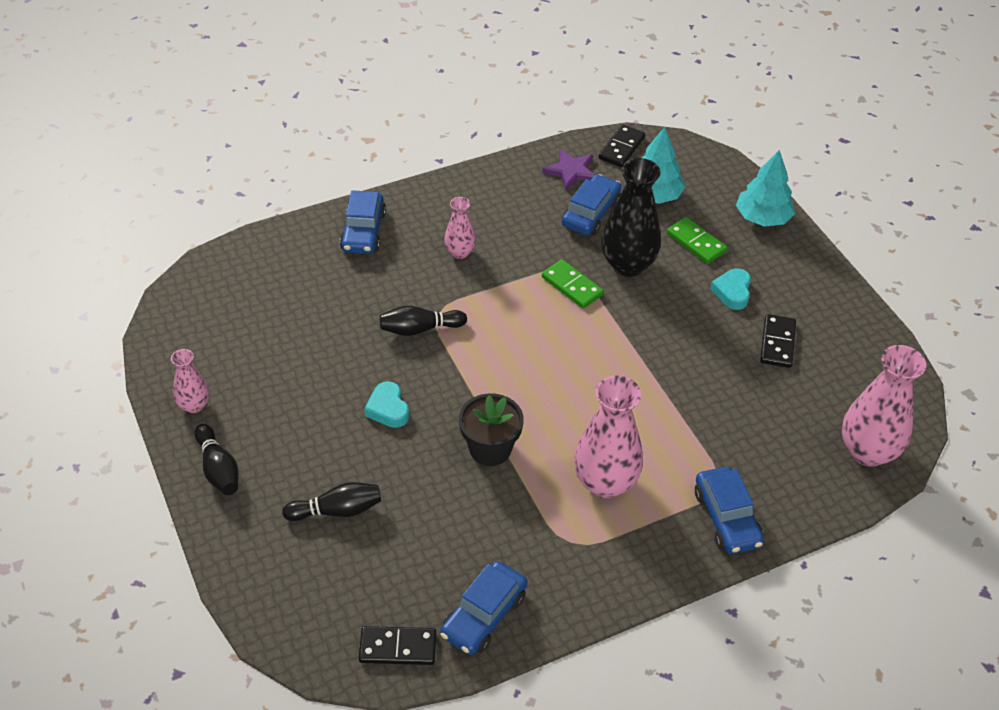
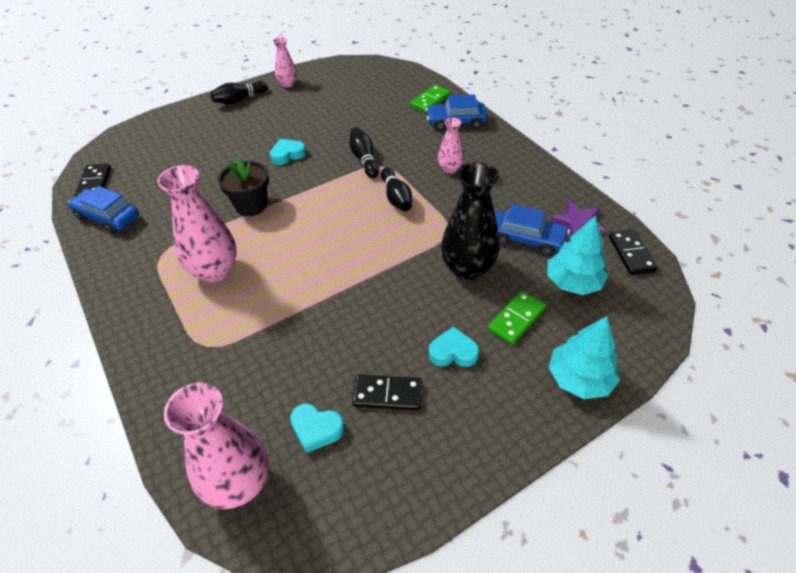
camera: 85 degrees right, 0 degrees up
(337, 510) = (203, 145): black bowling pin -> black bowling pin (396, 197)
(572, 286) = (429, 234): green domino -> green domino (430, 100)
(621, 148) = (631, 254): black domino -> black domino turned 60 degrees clockwise
(726, 518) = (168, 354): blue car -> none
(814, 396) = (316, 429): none -> turquoise heart

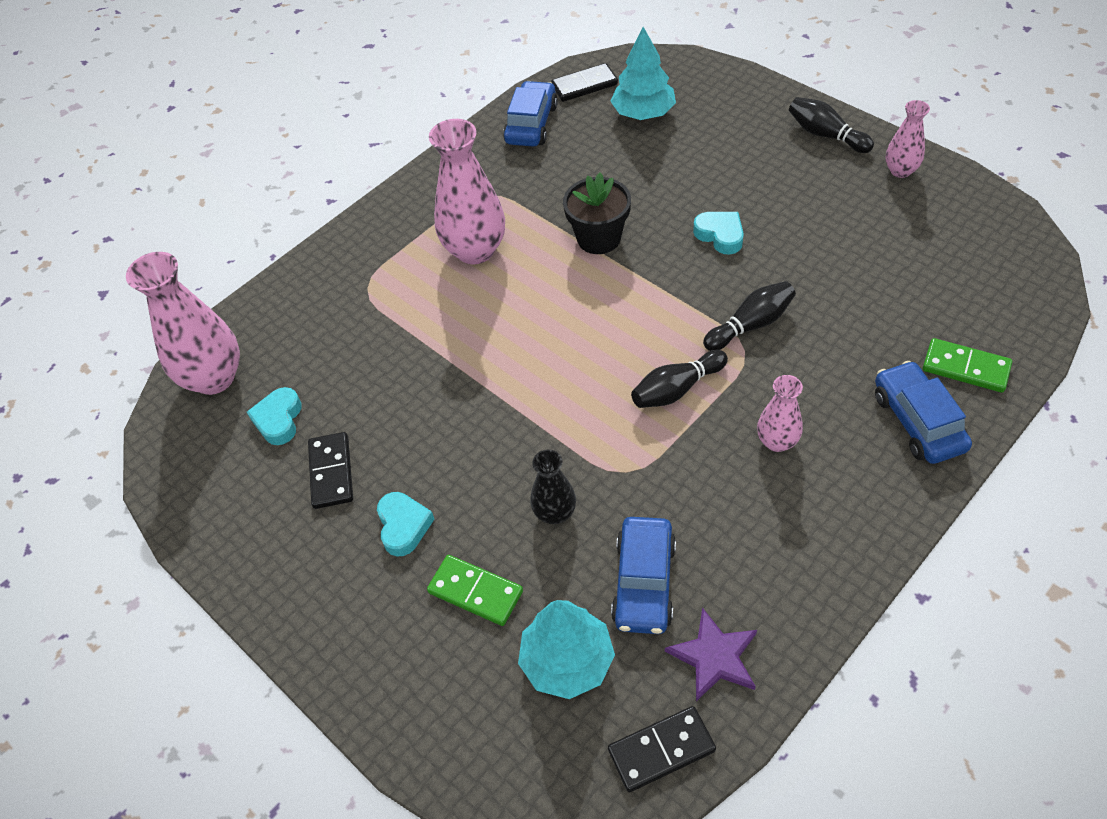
camera: 80 degrees right, 5 degrees up
(467, 269) = (555, 513): black vase -> black vase, size x0.54
(579, 378) = (388, 685): turquoise tree -> turquoise tree (643, 113)

